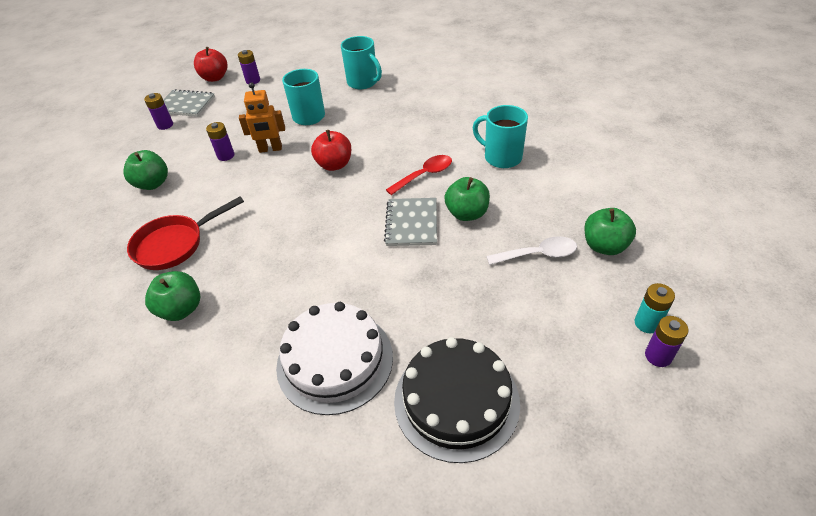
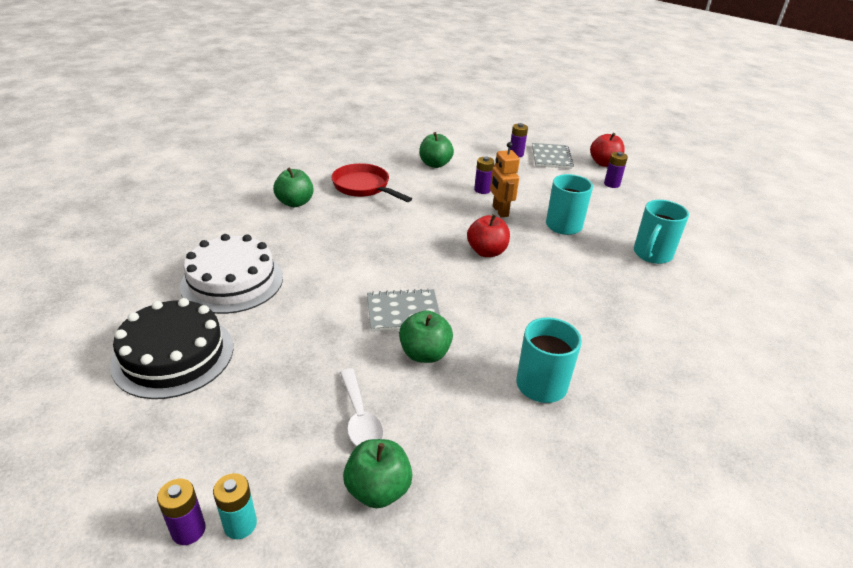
camera: 75 degrees right, 10 degrees down
(424, 175) = (486, 316): red spoon -> none

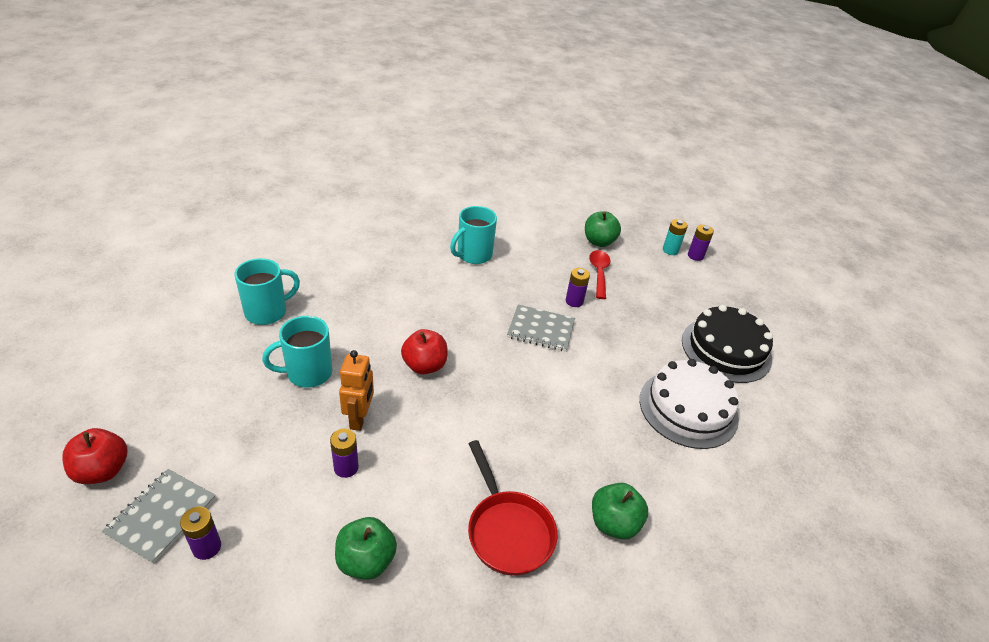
camera: 160 degrees left, 5 degrees up
(360, 418) = (599, 273): white spoon -> red spoon
(424, 354) = (540, 295): green apple -> none
(611, 184) = (160, 421): purple battery -> purple battery (574, 301)

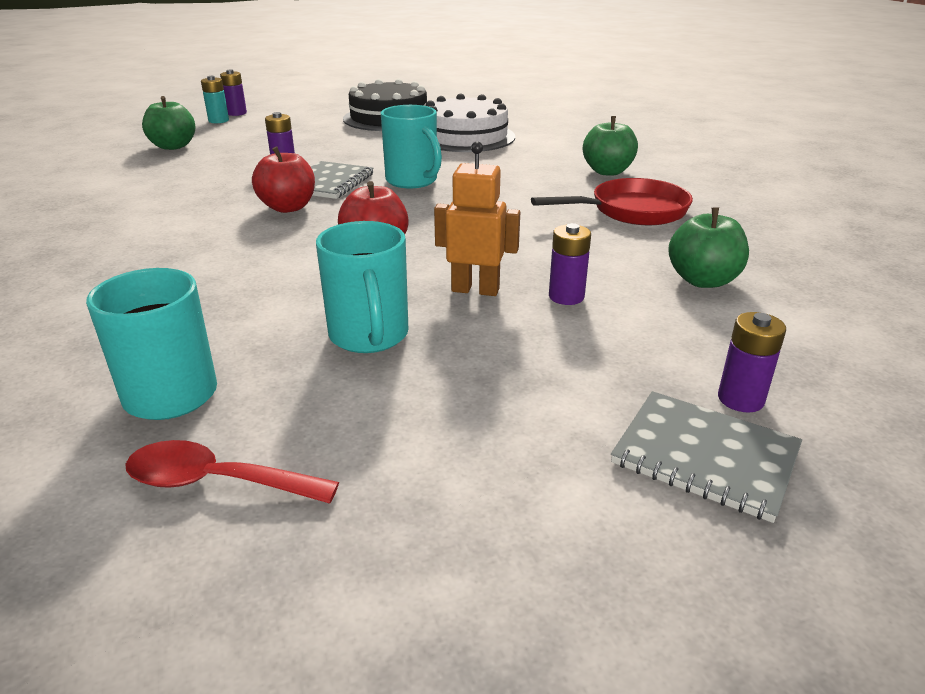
camera: 80 degrees left, 10 degrees down
(102, 470) = (625, 567): red apple -> red apple (288, 207)
(473, 255) = (139, 212): turquoise mug -> turquoise mug (412, 181)
(599, 273) = (237, 151): red spoon -> red spoon (217, 481)

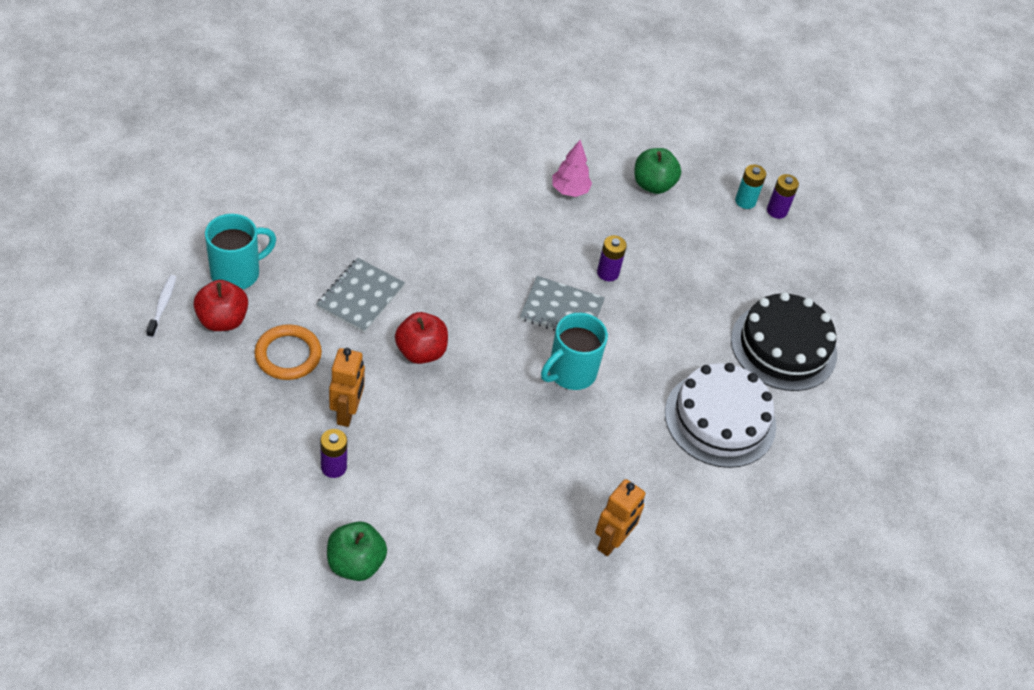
camera: 80 degrees right, 20 degrees up
(155, 176) = (570, 191): none -> pink tree
(217, 481) = (162, 305): red spoon -> white toothbrush
(288, 207) = (500, 289): red apple -> red apple (222, 320)
(369, 336) = (288, 355): turquoise mug -> orange ring
(607, 171) = (612, 542): green apple -> orange robot
(631, 211) = (500, 542): red pan -> none
(705, 456) = (150, 507): grey notebook -> grey notebook (360, 297)
(740, 399) = (198, 540): purple battery -> none

